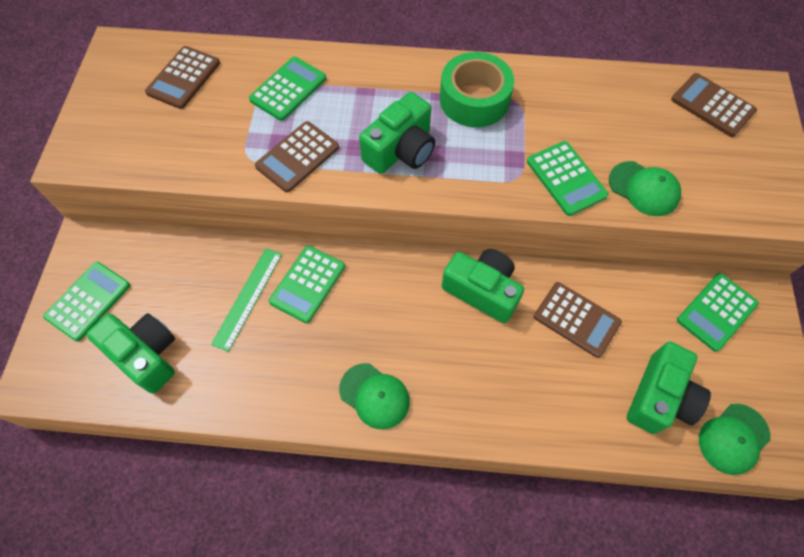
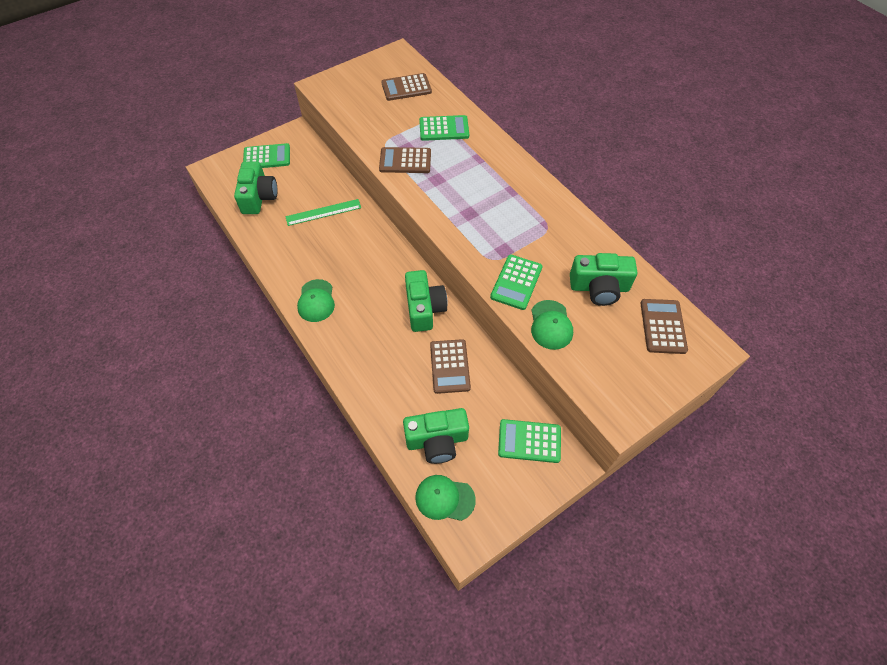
camera: 50 degrees right, 5 degrees down
(307, 284) = (354, 230): green calculator -> none
(401, 150) = (455, 198): green camera -> green camera (599, 287)
(474, 99) = (526, 207): green tape -> none

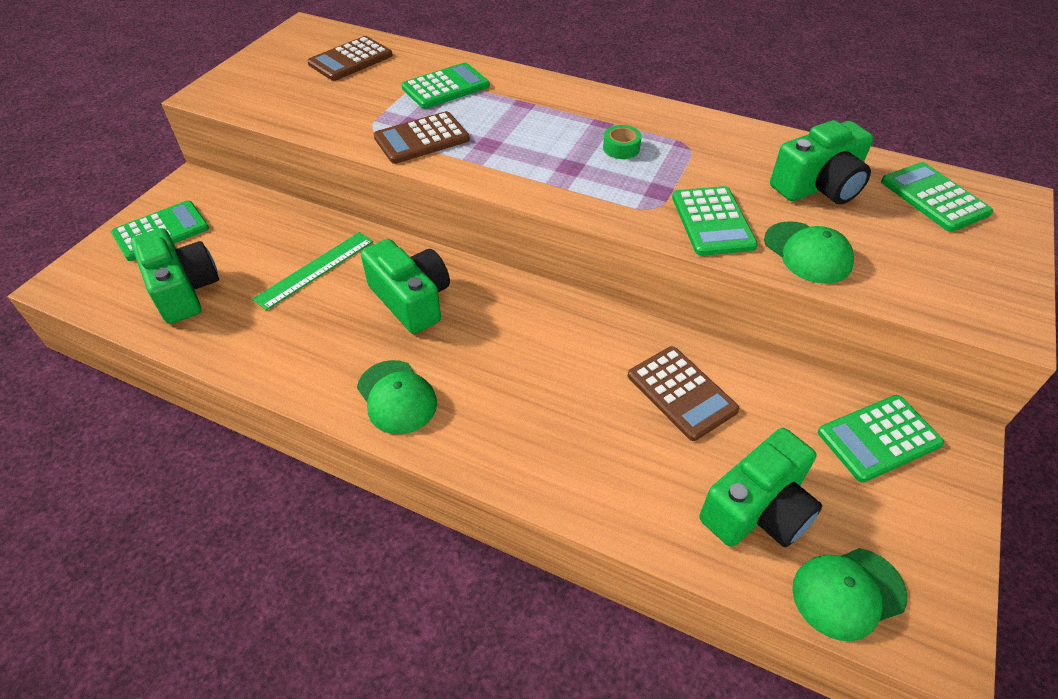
camera: 30 degrees left, 10 degrees down
(424, 308) = (577, 332): green camera -> green camera (411, 300)
(507, 212) = (621, 148): none -> green tape
(663, 326) = (934, 197): brown calculator -> green calculator

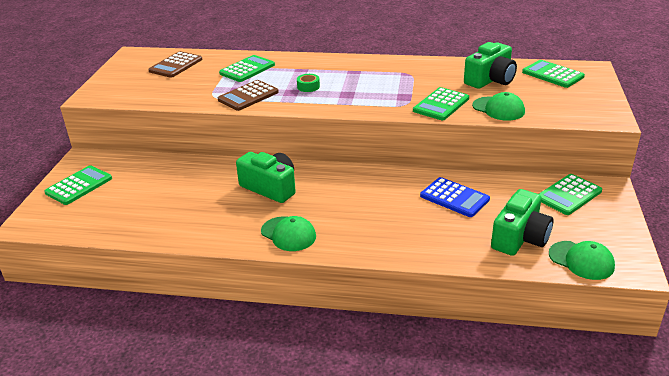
camera: 15 degrees left, 15 degrees down
(184, 290) = (115, 212): green camera -> none
(315, 269) = (199, 185): green ruler -> none
(621, 148) = (371, 81): green tape -> green tape (308, 87)
(681, 393) = (454, 198): brown calculator -> blue calculator
(712, 221) = (441, 105): green calculator -> green calculator turned 60 degrees clockwise
(848, 593) = (581, 260): green cap -> green cap turned 105 degrees counterclockwise

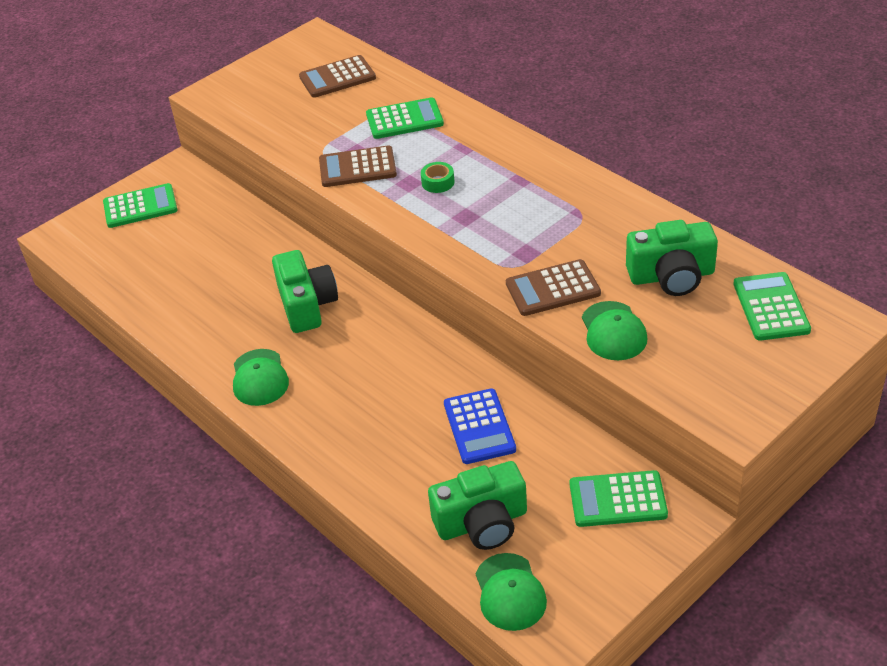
camera: 40 degrees right, 10 degrees up
(441, 105) = (552, 288): green calculator -> brown calculator

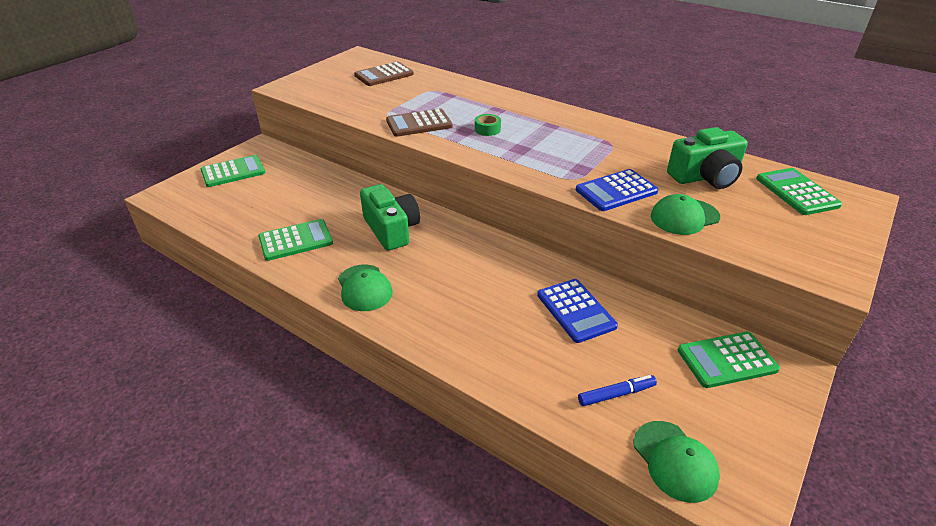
camera: 15 degrees left, 5 degrees down
(404, 119) = (445, 95): green calculator -> green calculator (296, 240)
(482, 522) = (616, 394): green camera -> blue marker
(552, 288) = (616, 191): brown calculator -> blue calculator
(613, 331) = (684, 217): green cap -> green cap turned 90 degrees clockwise

